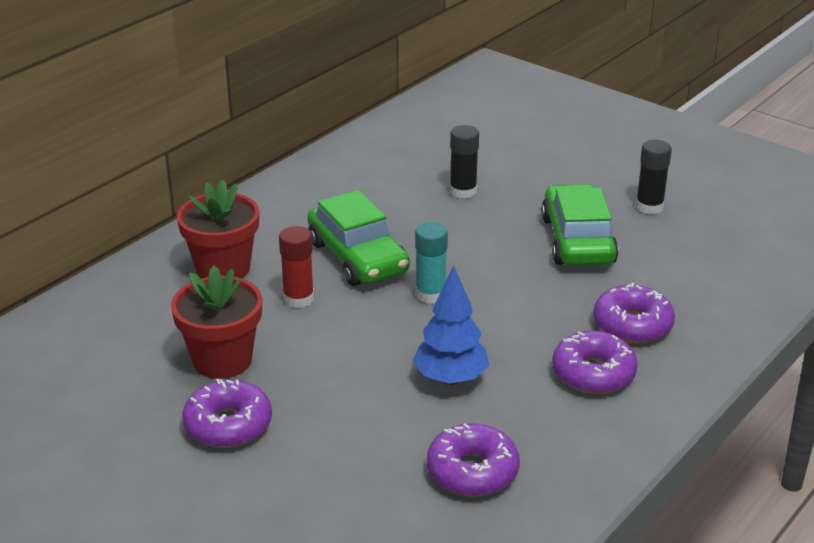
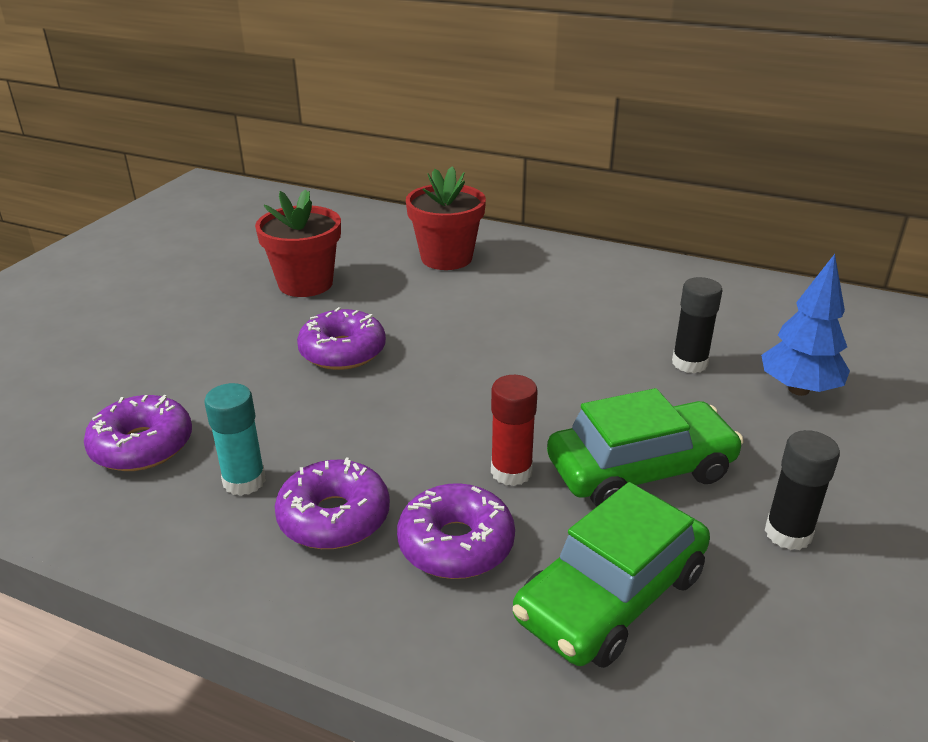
camera: 75 degrees right, 0 degrees up
(228, 425) = (213, 303): purple donut -> purple donut (342, 351)
(298, 299) = (413, 301): red glue stick -> red glue stick (511, 472)
(358, 257) = (504, 319): green car -> green car (611, 596)
(430, 294) = (455, 373): turquoise glue stick -> turquoise glue stick (244, 481)
(450, 379) = (301, 409): blue tree -> blue tree (798, 389)

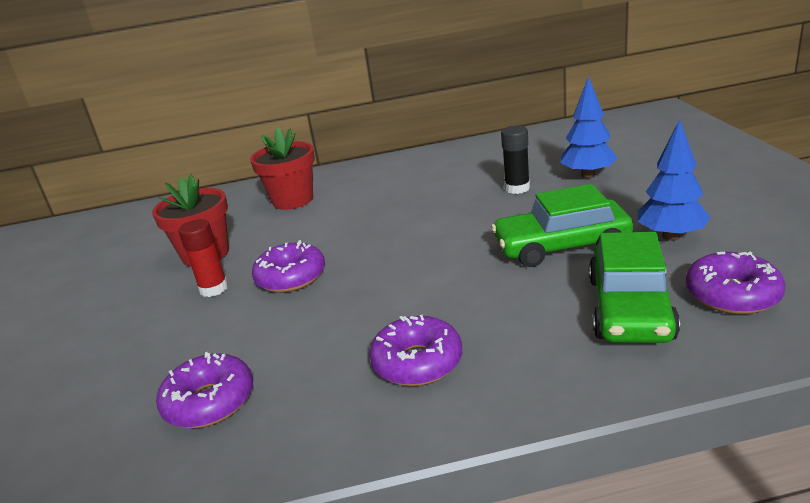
camera: 30 degrees left, 5 degrees down
(244, 481) = (324, 378): turquoise glue stick -> none
(456, 544) = (513, 333): purple donut -> purple donut (732, 295)
(511, 472) = (493, 283): red glue stick -> red glue stick (214, 289)
(640, 469) = (561, 246): green car -> green car turned 135 degrees counterclockwise
(788, 533) = (671, 236): black glue stick -> blue tree

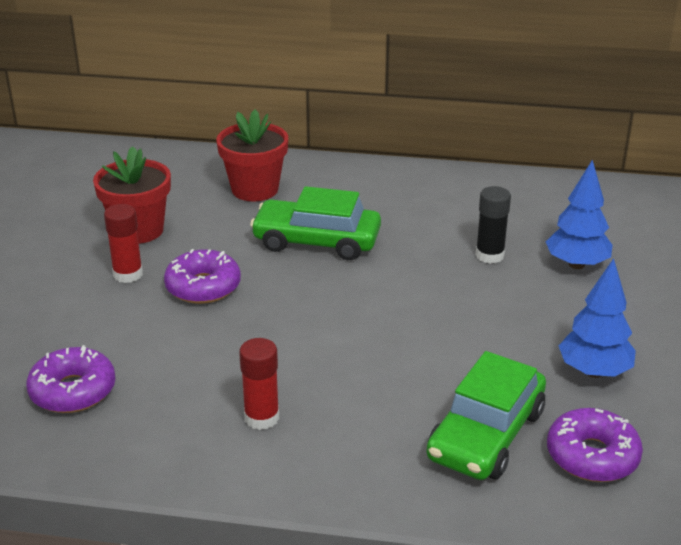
camera: 15 degrees right, 5 degrees up
(417, 362) = (261, 418): purple donut -> red glue stick
(561, 246) = (478, 344): green car -> green car (316, 241)

